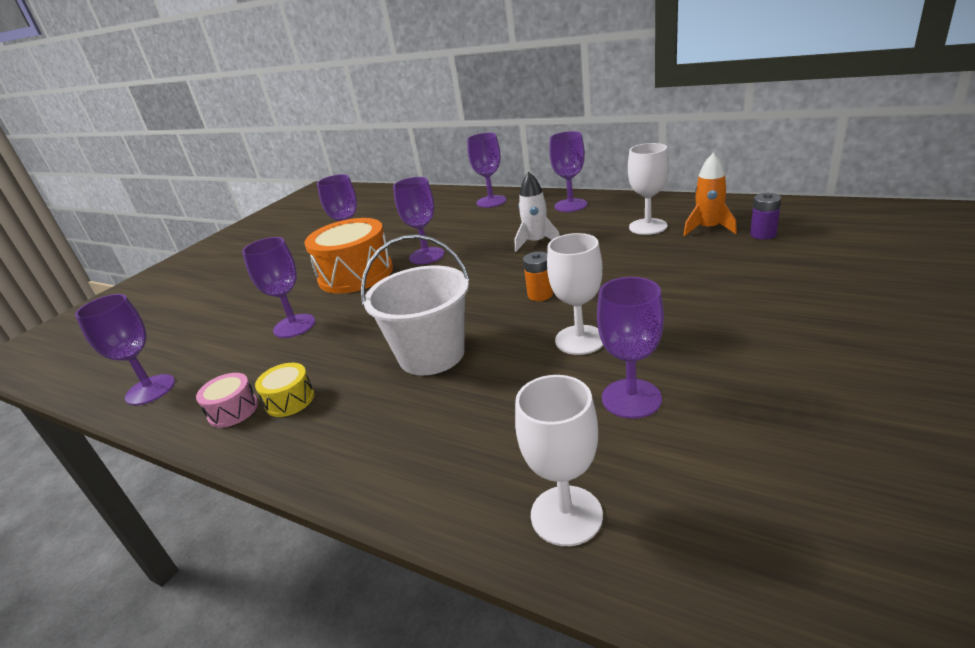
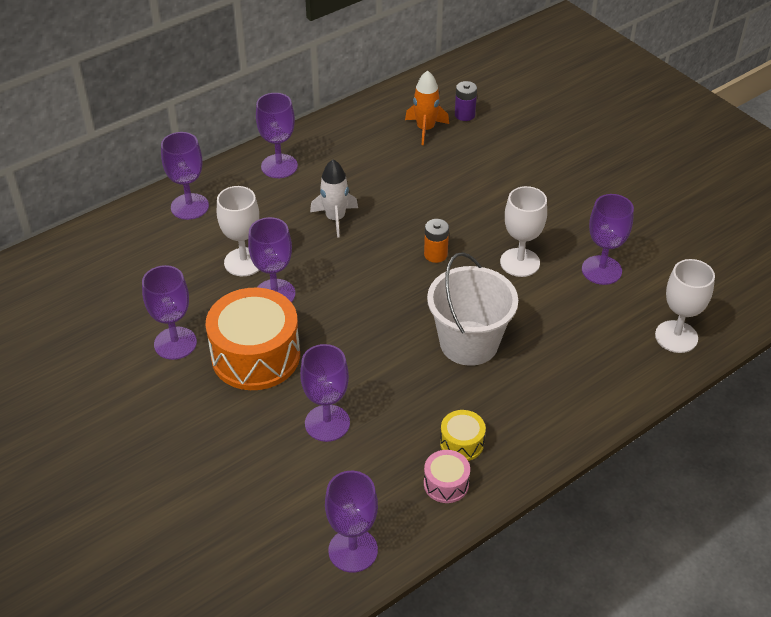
camera: 70 degrees left, 15 degrees up
(648, 227) = (384, 151): white goblet -> white goblet (244, 262)

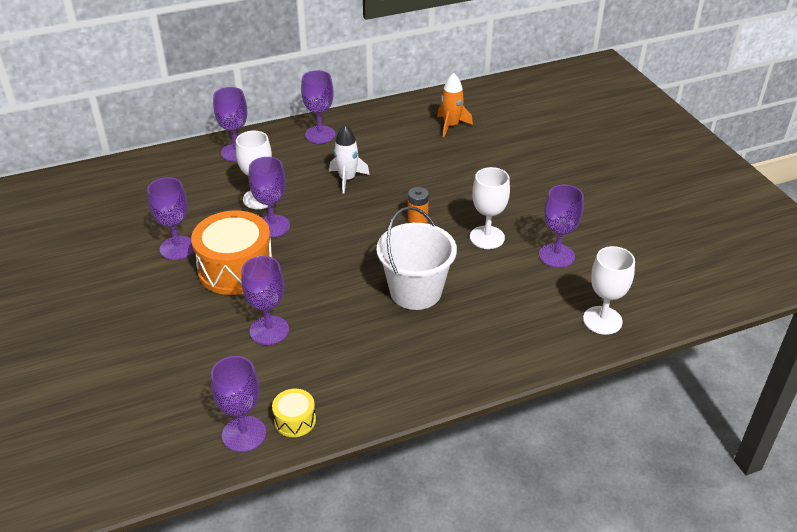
camera: 15 degrees right, 5 degrees down
(446, 484) = (346, 398): pink drum -> none
(462, 443) = (374, 368): yellow drum -> yellow drum (295, 420)
(464, 115) = (488, 120): purple battery -> none

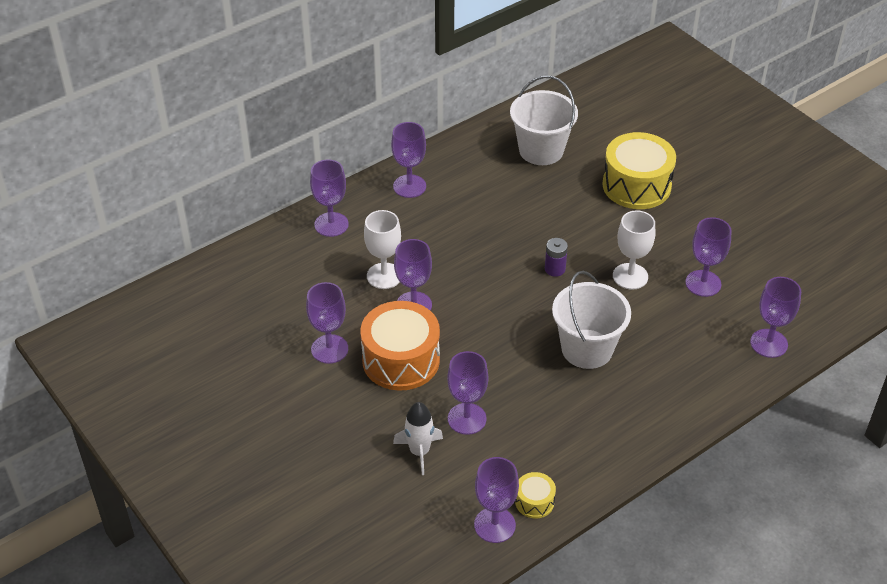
camera: 15 degrees left, 5 degrees up
(347, 179) = (463, 235): white rocket -> white rocket (419, 451)
(417, 219) = (555, 269): orange battery -> purple battery
(451, 125) = (541, 150): orange rocket -> white bucket
(527, 165) = (636, 185): none -> yellow drum
(602, 320) = (769, 343): white goblet -> purple goblet

